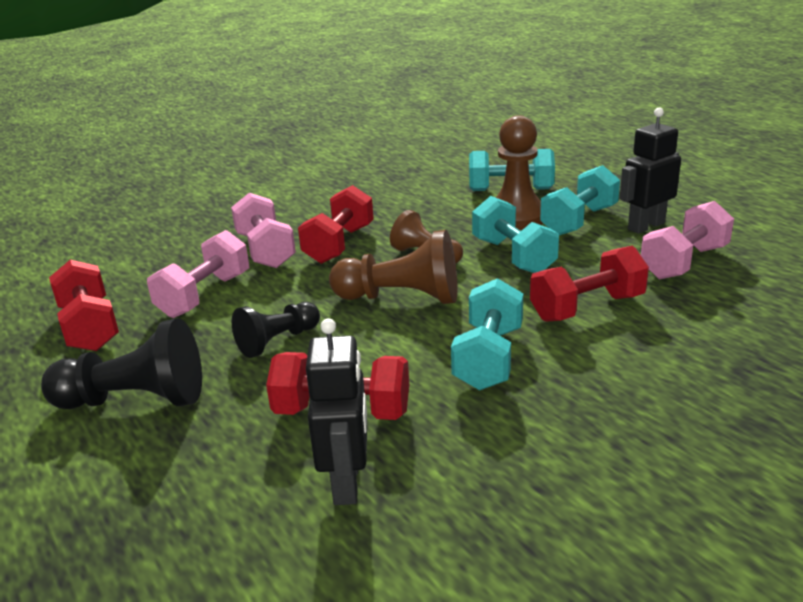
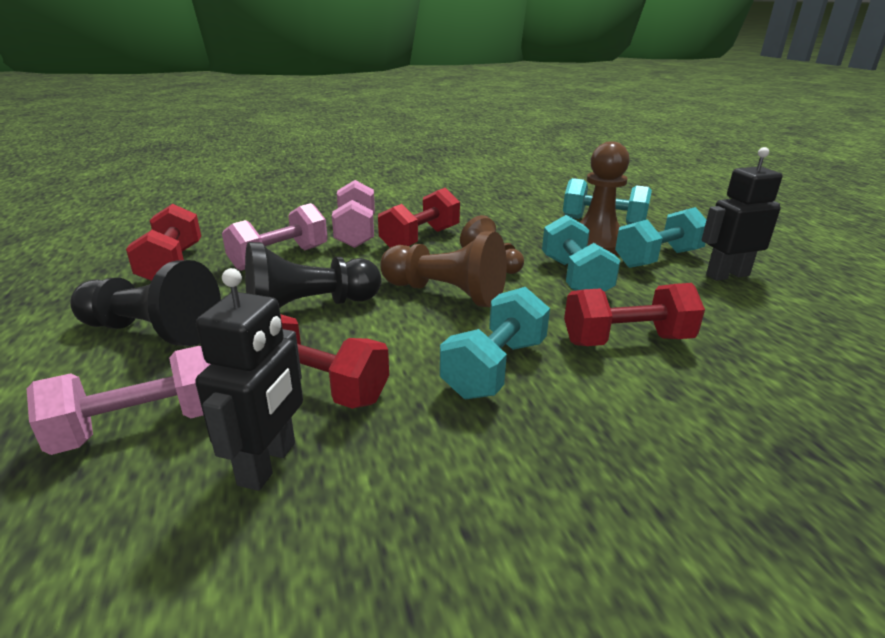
camera: 15 degrees right, 0 degrees up
(278, 341) = (309, 308): black pawn -> black pawn, size x1.55
(684, 262) = (756, 317): pink dumbbell -> pink dumbbell (141, 426)

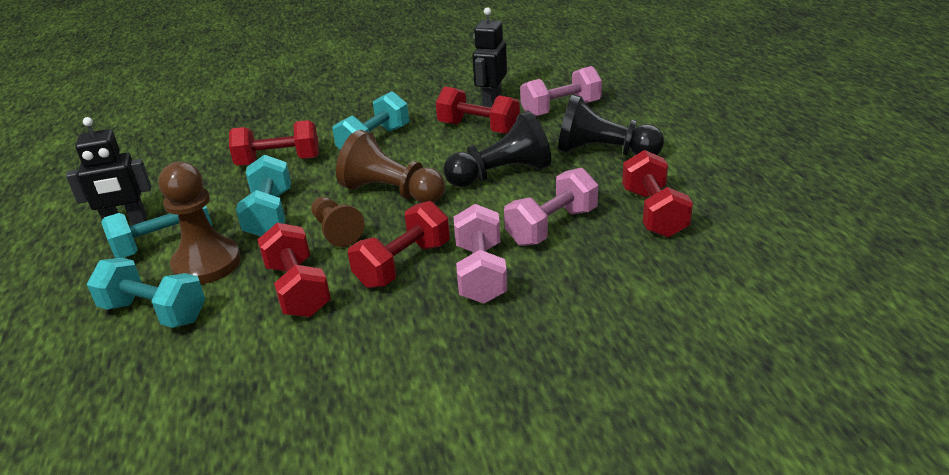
camera: 175 degrees left, 5 degrees up
(501, 229) = (298, 289): none -> red dumbbell

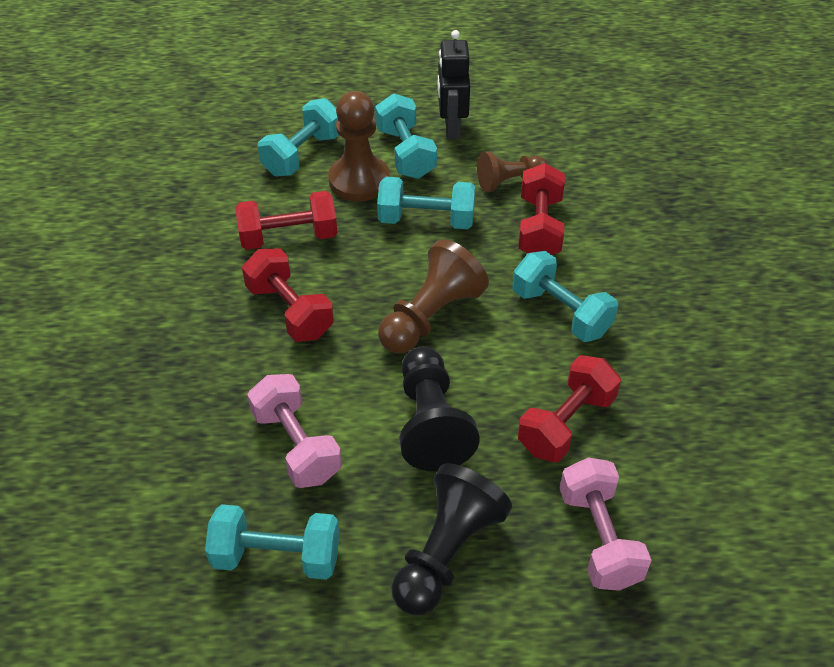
camera: 100 degrees right, 15 degrees up
(336, 231) = (372, 267): brown pawn -> brown pawn (509, 181)
(480, 273) = (245, 367): pink dumbbell -> none
(491, 101) = (650, 455): black robot -> none
(654, 213) = (277, 556): red dumbbell -> turquoise dumbbell

